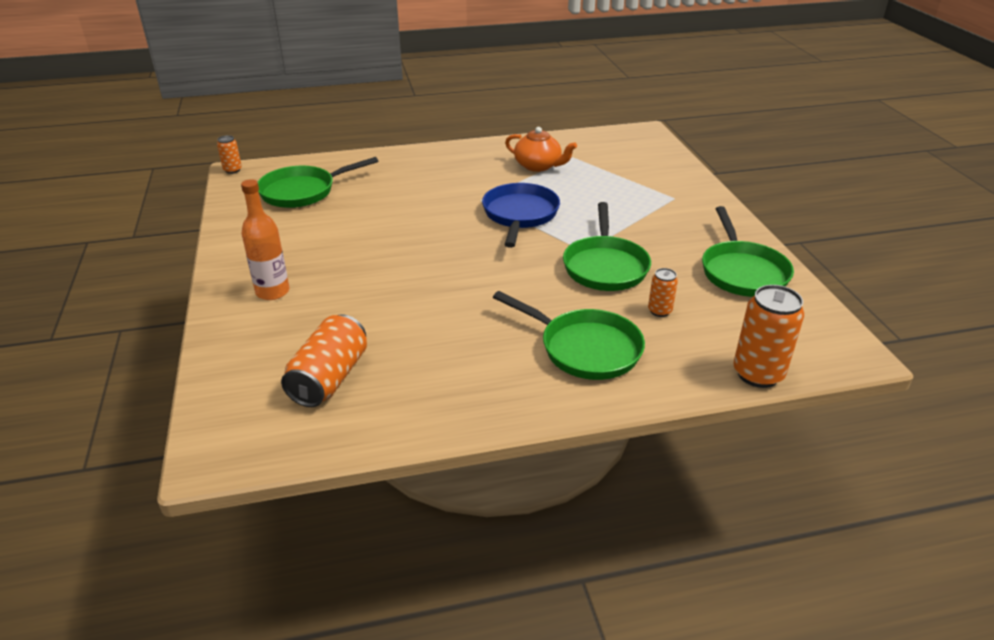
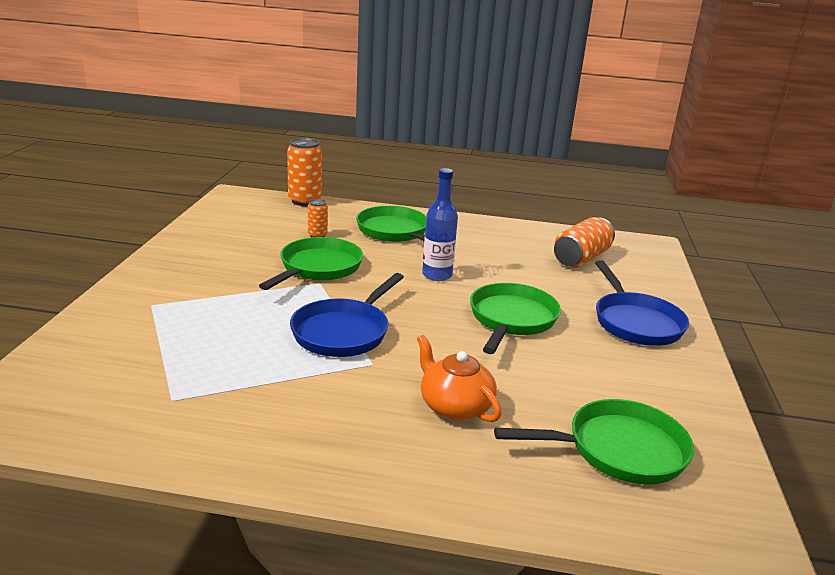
camera: 160 degrees left, 10 degrees down
(232, 170) = (762, 547): orange can -> none
(272, 292) = (635, 322): orange bottle -> blue pan
(488, 293) = (437, 275): none -> blue bottle
(538, 166) = (241, 396): orange teapot -> orange teapot (454, 406)
(742, 272) = (215, 239): green pan -> green pan (511, 319)

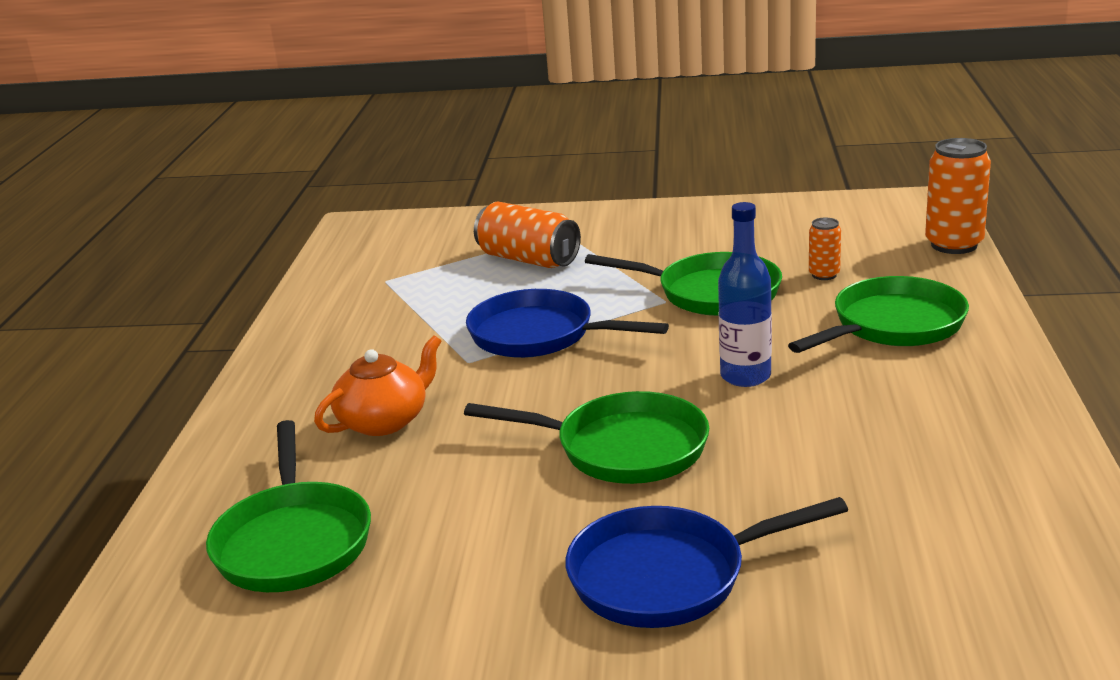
camera: 90 degrees right, 0 degrees up
(581, 258) = (935, 517): orange can -> orange can (528, 259)

